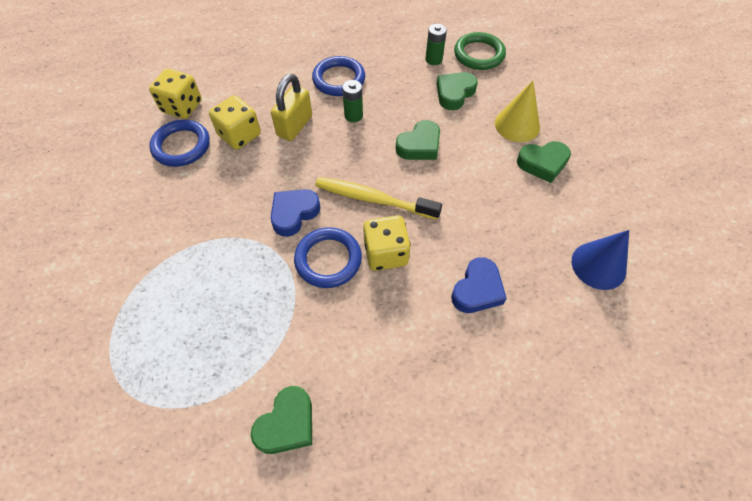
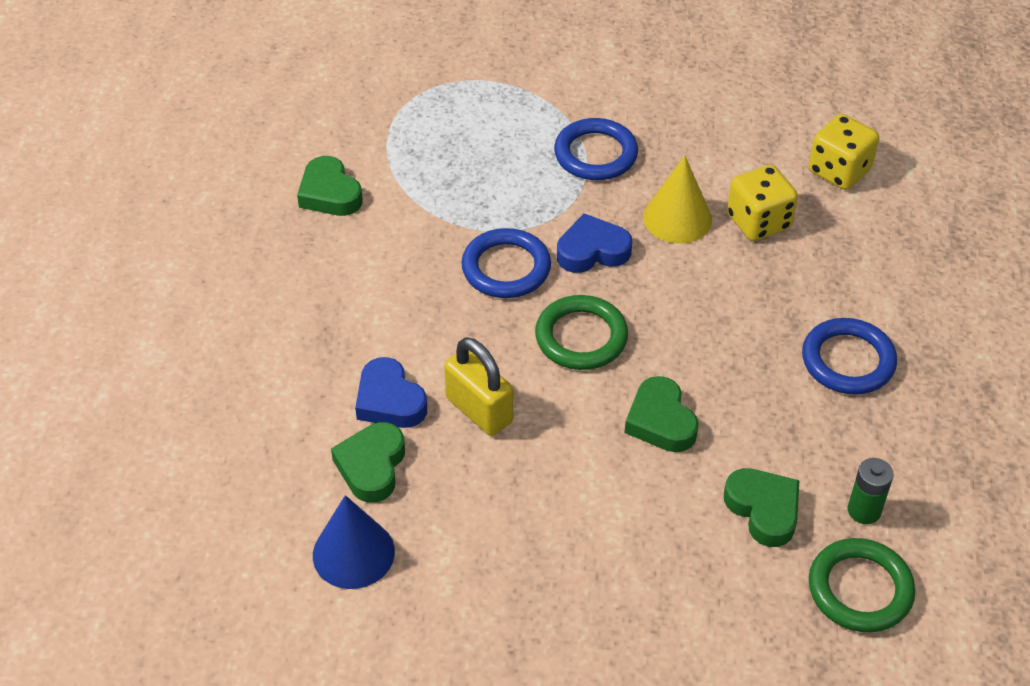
camera: 110 degrees right, 10 degrees down
(181, 146) = (758, 162): blue ring -> blue ring (595, 154)
(294, 214) = (592, 251): blue heart -> blue heart turned 75 degrees counterclockwise
(295, 126) = (756, 284): yellow padlock -> yellow padlock (479, 410)
(353, 116) = (755, 358): green battery -> none
(373, 199) = (581, 337): yellow toothbrush -> green ring
(386, 253) = (488, 325): yellow dice -> none
(517, 125) = (656, 572): yellow cone -> yellow cone (677, 218)
(542, 163) = (559, 570): green heart -> green heart (371, 466)

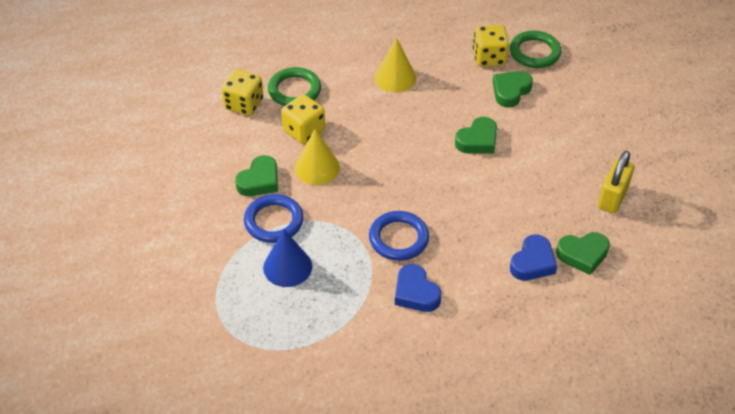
camera: 110 degrees left, 0 degrees up
(329, 193) = (375, 360): green heart -> green heart (259, 181)
(353, 553) = (641, 243): blue cone -> blue cone (287, 267)
(479, 410) = (515, 218): yellow padlock -> yellow padlock (612, 197)
(581, 337) = (436, 188): green ring -> green ring (294, 90)
(592, 251) = (364, 200): blue heart -> blue heart (415, 293)
(848, 361) = (395, 77): blue ring -> yellow cone
(864, 510) = (489, 58): green battery -> yellow dice

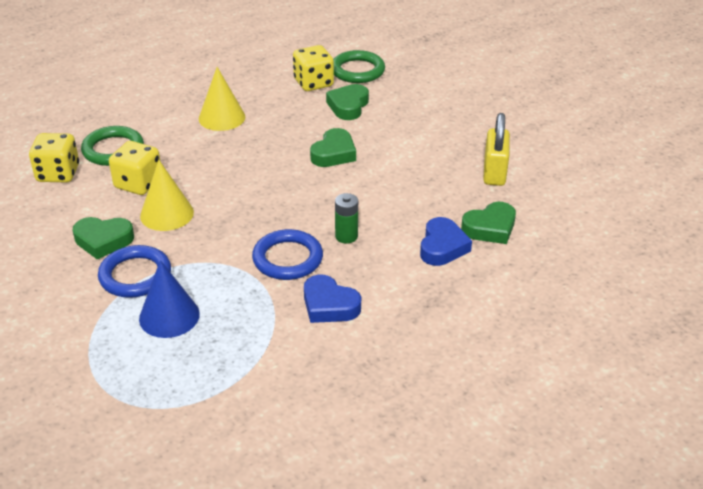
camera: 20 degrees left, 10 degrees down
(259, 181) = (103, 240): green heart -> green heart turned 75 degrees clockwise
(455, 229) = (346, 236): none -> green battery

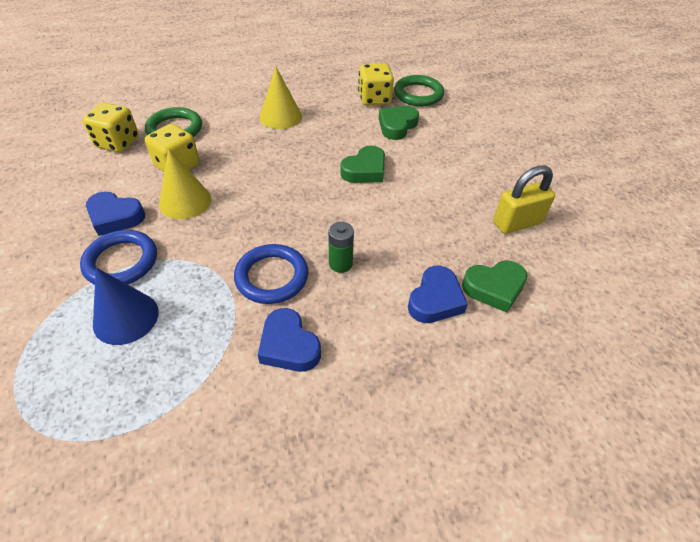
camera: 15 degrees right, 10 degrees up
(103, 240) = (115, 217): green heart -> blue heart
(494, 173) = (517, 223): yellow padlock -> yellow padlock turned 45 degrees clockwise

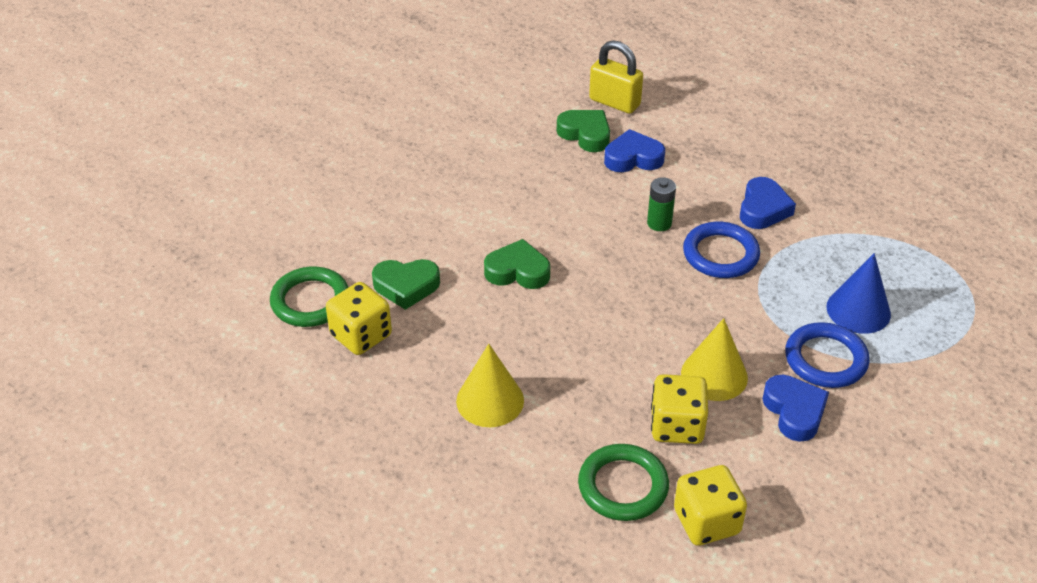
camera: 125 degrees left, 5 degrees down
(517, 223) = (490, 146): yellow padlock -> yellow padlock (614, 102)

